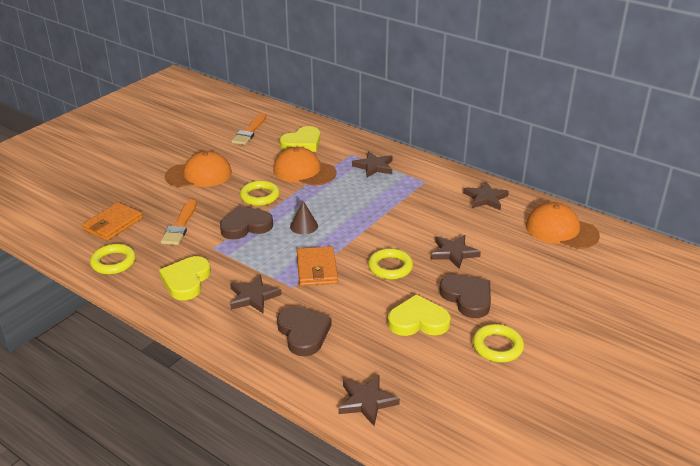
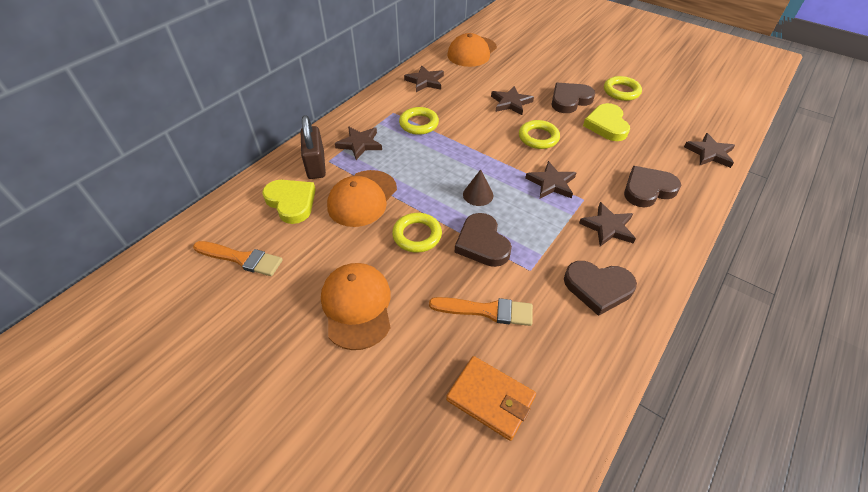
camera: 90 degrees left, 15 degrees up
(113, 262) = (581, 376): yellow ring -> yellow ring (419, 124)
(186, 281) = (598, 288): yellow heart -> brown heart
(317, 269) = (551, 183): orange wallet -> brown star
(345, 149) = (316, 165): none -> brown padlock

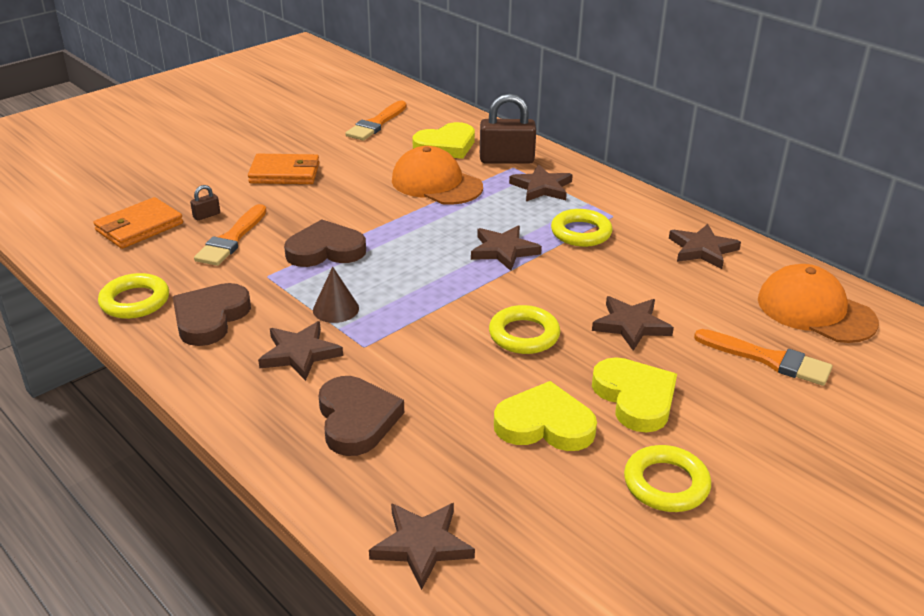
camera: 100 degrees right, 15 degrees down
(357, 306) = (284, 173): orange cap -> orange wallet
(417, 235) = (360, 211): yellow ring -> yellow ring (135, 301)
(452, 345) = (206, 215): none -> brown padlock
(478, 195) = (411, 259): brown cone -> brown cone (336, 309)
(518, 65) = (769, 359): none -> orange brush
(551, 183) = (409, 324): brown star -> brown star (503, 250)
(570, 100) = (635, 398): brown heart -> yellow heart

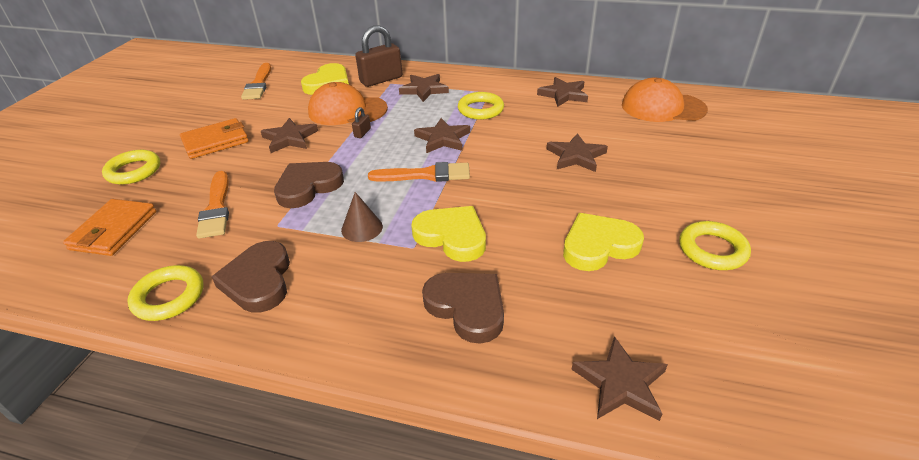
camera: 30 degrees left, 5 degrees up
(206, 215) = (174, 197): brown padlock -> brown padlock (362, 133)
(300, 353) = (368, 276): brown star -> brown star (290, 138)
(524, 335) = (518, 190): yellow ring -> yellow ring (134, 171)
(635, 398) = (631, 202): yellow heart -> yellow heart (452, 236)
(769, 359) = (673, 145): orange brush -> orange brush (426, 175)

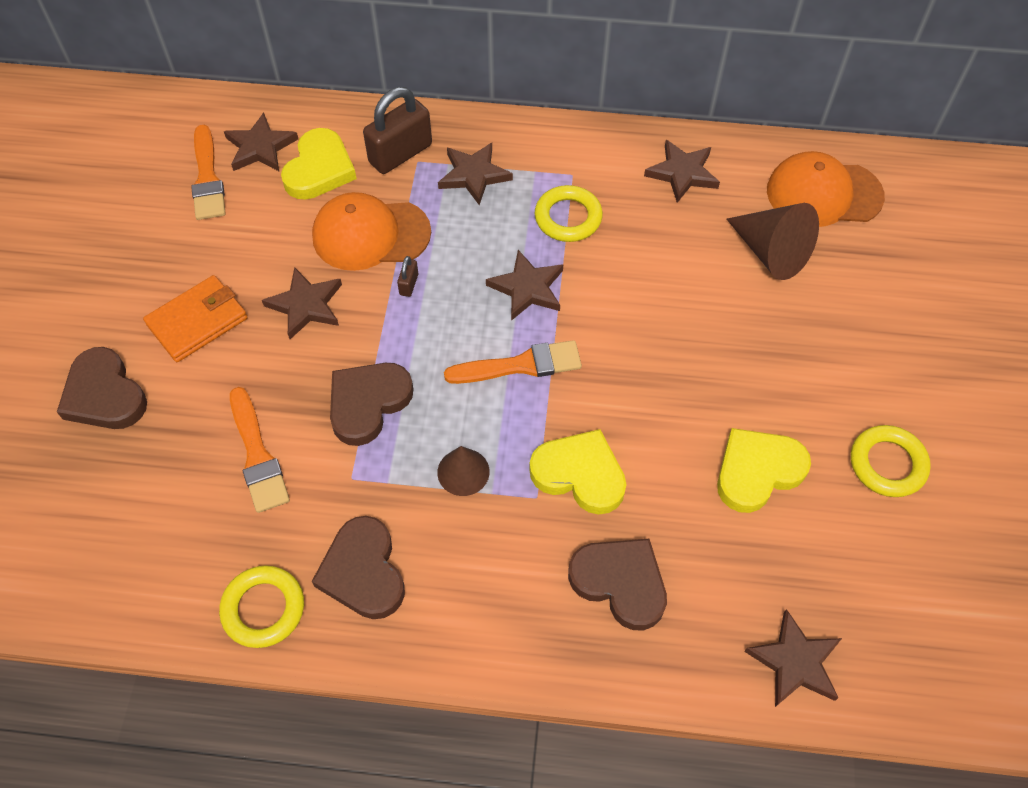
camera: 10 degrees left, 20 degrees up
(114, 230) = (136, 510): orange wallet -> none
(134, 171) = (104, 395): yellow ring -> brown heart
(576, 156) = (714, 310): brown star -> brown star (260, 147)
(622, 131) = (771, 252): none -> brown cone

